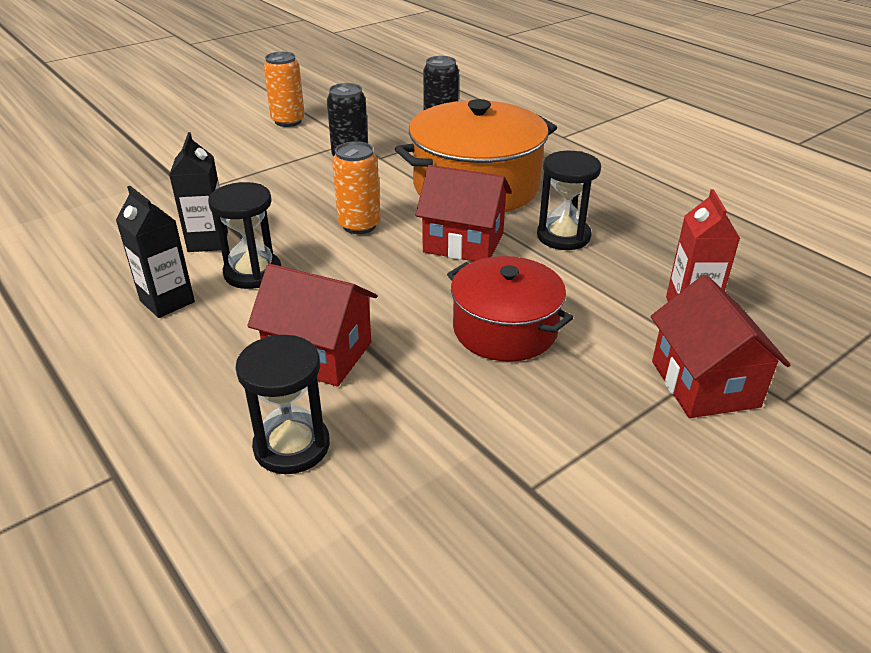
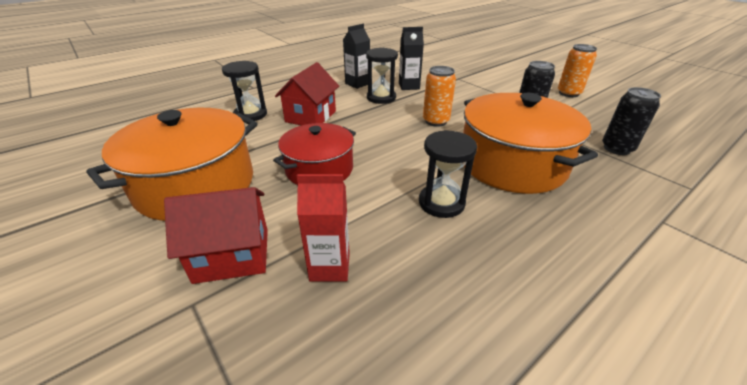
camera: 90 degrees right, 0 degrees up
(463, 243) = (422, 156): red house -> none
(570, 463) = (195, 185): none -> orange pot

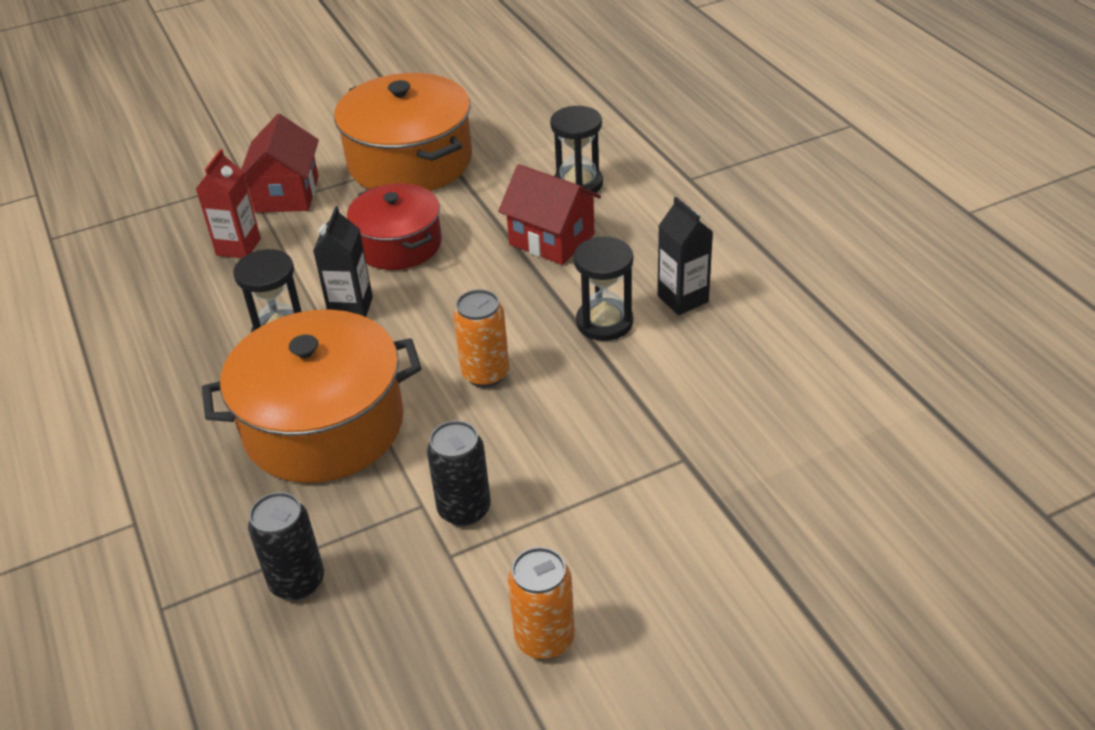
camera: 105 degrees right, 5 degrees up
(409, 86) = (653, 368): black carton -> black carton (351, 308)

